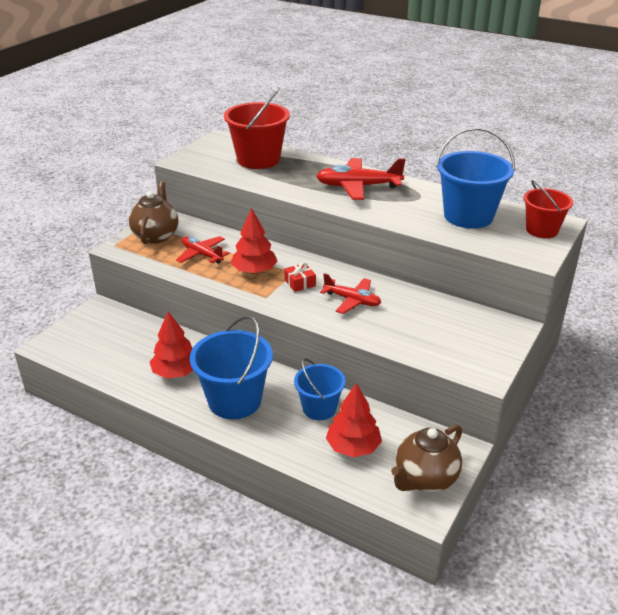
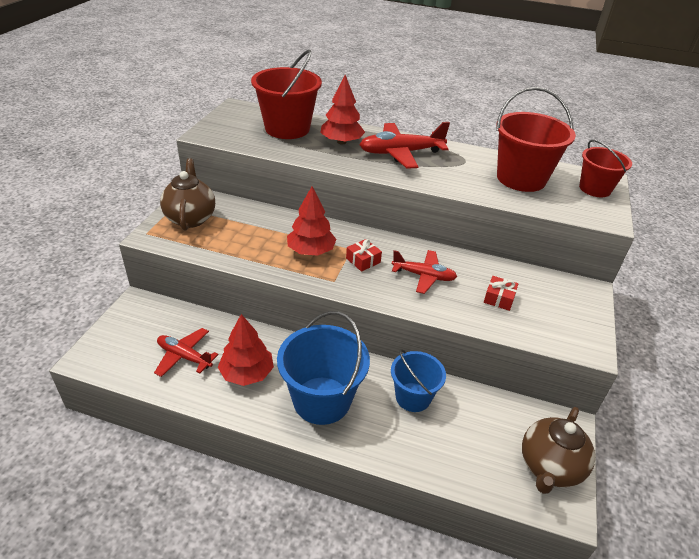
camera: 15 degrees left, 5 degrees up
(202, 255) = (248, 236): red plane -> red plane (184, 356)
(353, 447) = (464, 440): red tree -> red tree (341, 142)
(417, 325) = (499, 298): none -> red gift
(468, 216) = (521, 178): blue bucket -> red bucket

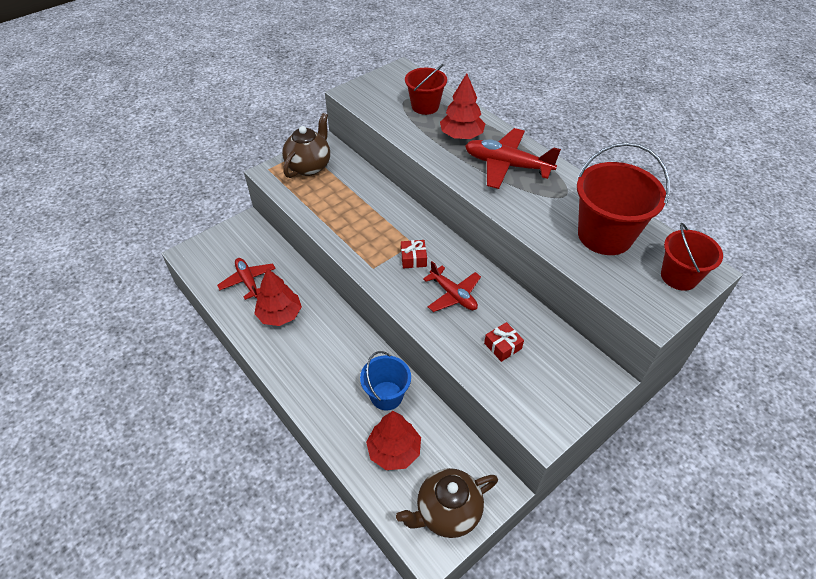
camera: 35 degrees right, 10 degrees up
(287, 128) = (425, 106): red bucket -> red bucket, size x0.63
(311, 251) = (378, 232): red tree -> red tree (394, 450)
(322, 400) = (315, 362): blue bucket -> none

